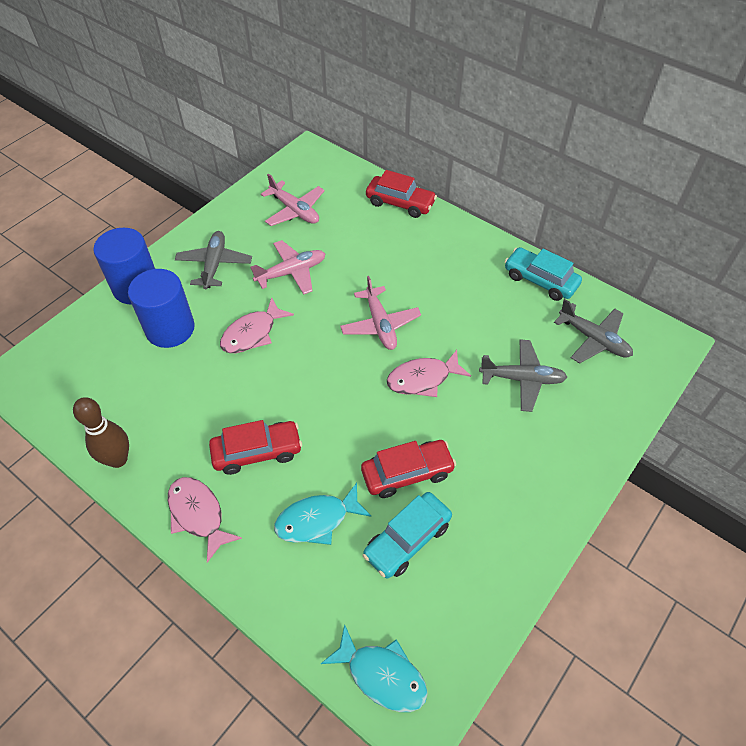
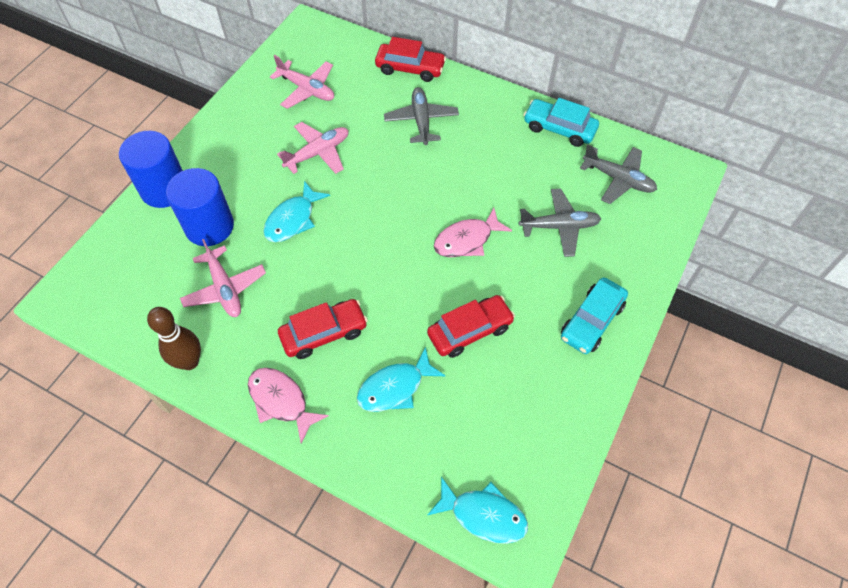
camera: 10 degrees left, 5 degrees up
(214, 264) = (238, 155): grey plane -> grey plane (421, 121)
(252, 333) = (293, 219): pink fish -> turquoise fish
(380, 324) = (415, 193): pink plane -> pink plane (225, 288)
(407, 539) = (482, 392): turquoise car -> turquoise car (592, 321)

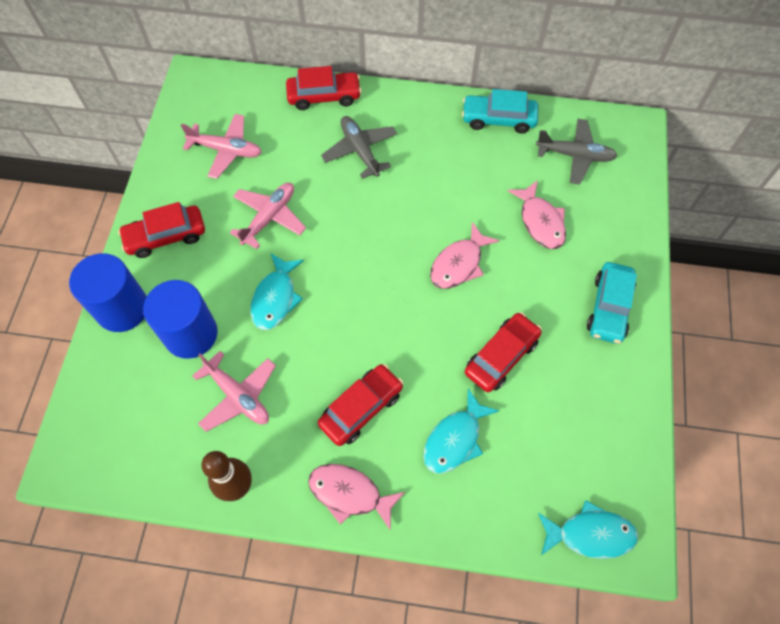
camera: 20 degrees left, 5 degrees up
(225, 143) = (166, 236): none -> red car
(559, 226) = (540, 221): grey plane -> pink fish

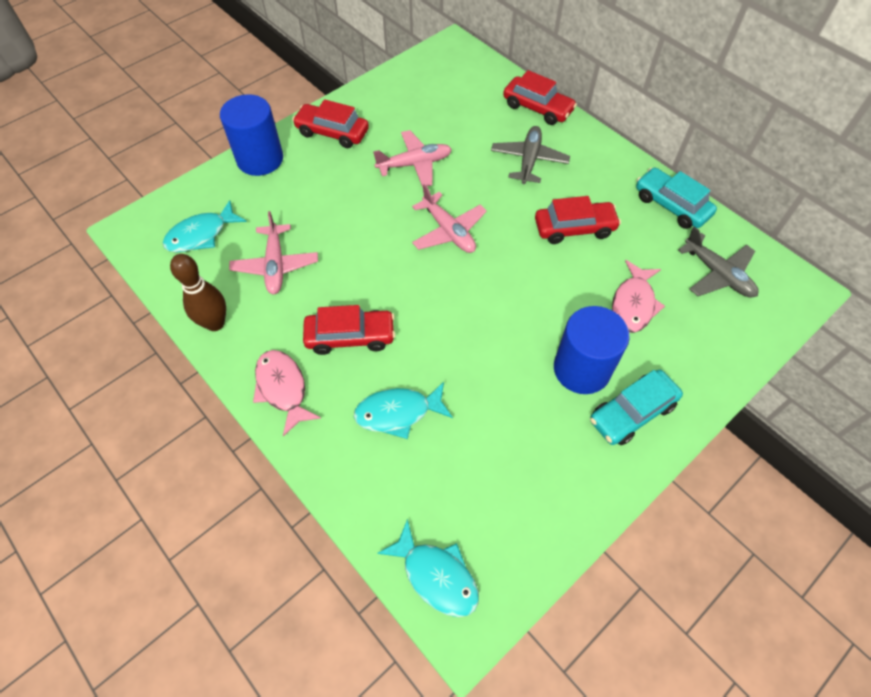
camera: 40 degrees right, 5 degrees down
(191, 334) = (286, 204): blue cylinder -> blue cylinder (581, 369)
(226, 150) = (428, 103): pink plane -> pink plane (448, 231)
(275, 298) = (365, 220): turquoise fish -> turquoise fish (201, 235)
(459, 264) = (529, 289): pink fish -> none
(501, 356) = (497, 381): red car -> red car (574, 228)

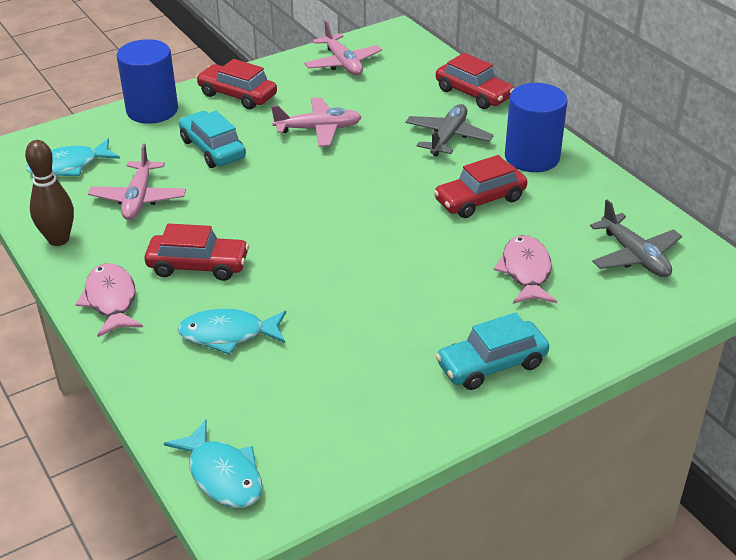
camera: 10 degrees right, 20 degrees down
(448, 231) = (336, 189): pink plane -> pink plane (343, 63)
(574, 228) = (480, 200): red car -> red car turned 150 degrees clockwise
(581, 369) = (446, 321): blue cylinder -> blue cylinder (532, 157)
(633, 304) = (526, 272): pink fish -> pink fish turned 150 degrees clockwise
(671, 205) = (600, 191): turquoise car -> turquoise car (212, 149)

